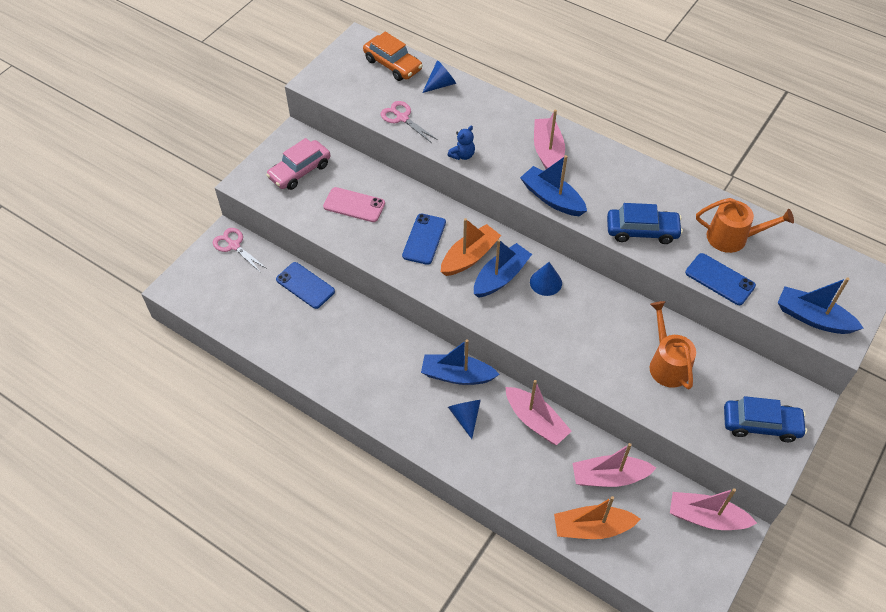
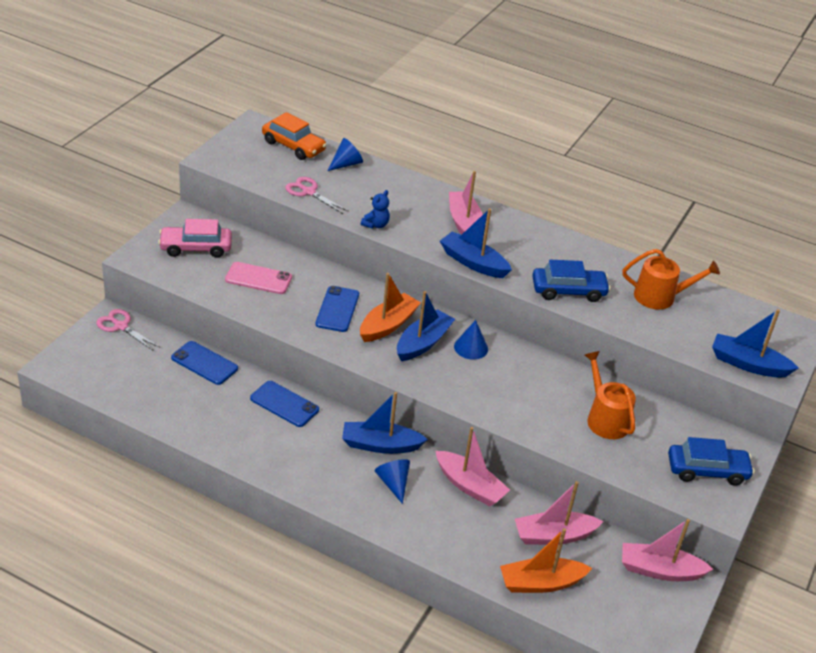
camera: 10 degrees left, 15 degrees down
(299, 171) = (196, 248): pink car -> pink car turned 45 degrees clockwise
(719, 279) = (651, 332): blue phone -> blue phone (284, 404)

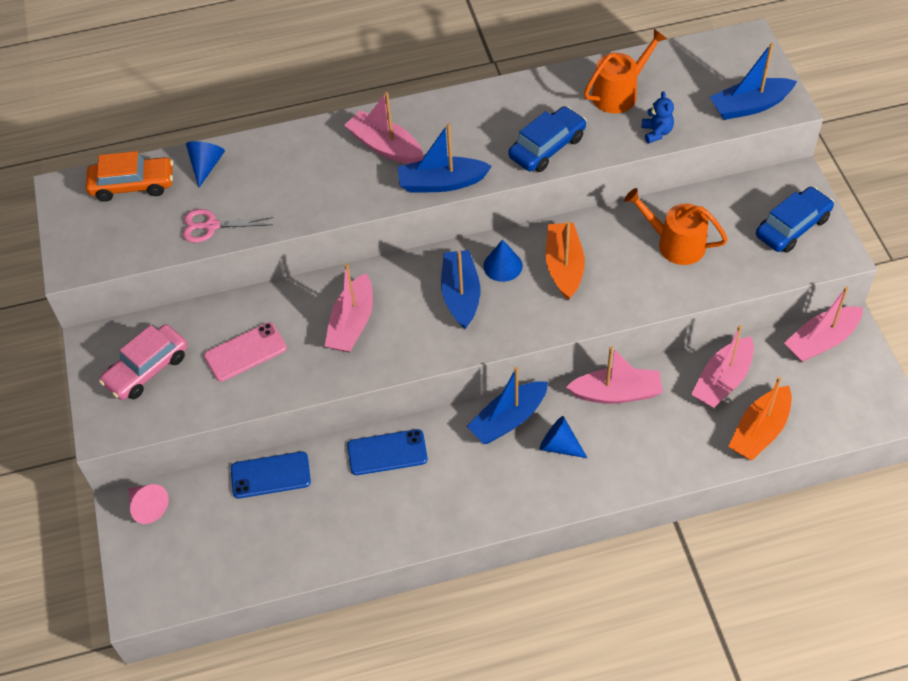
camera: 35 degrees left, 15 degrees up
(121, 326) = (147, 507): pink scissors -> pink cone
(337, 309) = (352, 323): blue phone -> pink boat
(375, 225) = (314, 212): blue teddy bear -> blue teddy bear (656, 132)
(388, 325) = (412, 302): orange boat -> orange boat (564, 267)

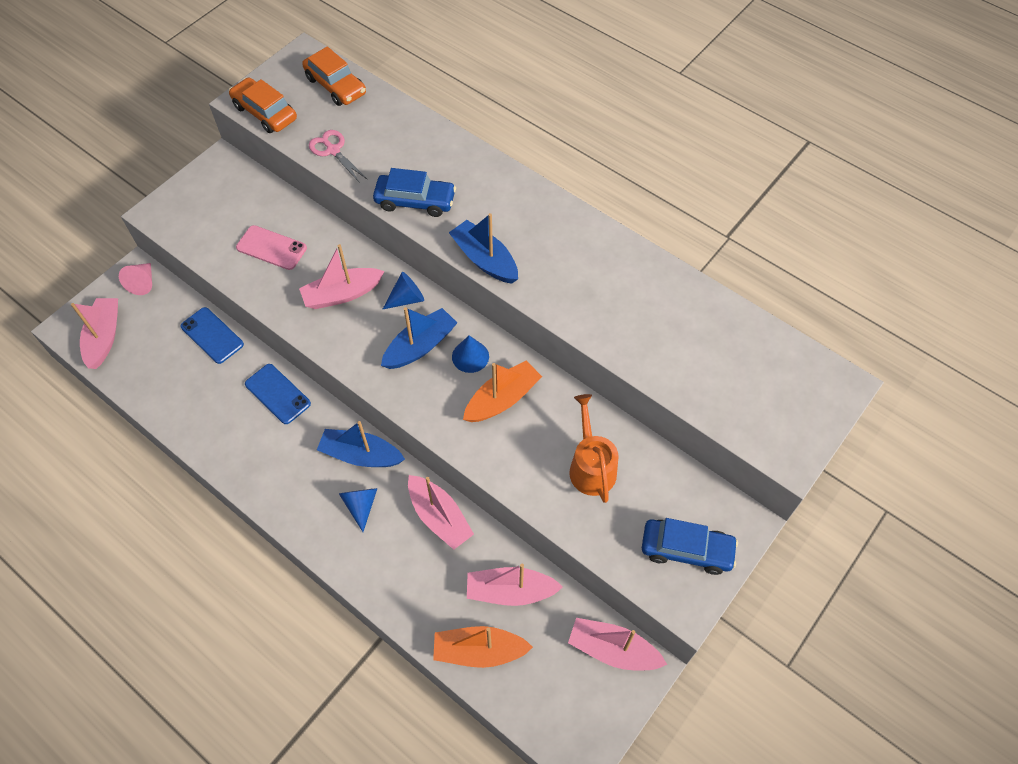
camera: 50 degrees right, 5 degrees up
(108, 255) = (265, 112): none -> orange car
(147, 369) = (219, 203): pink car -> none
(206, 166) = (385, 113): blue cone -> blue cone (407, 299)
(385, 146) = (491, 203): pink boat -> pink boat (104, 337)
(547, 147) = (581, 307): blue car -> blue car (415, 201)
(619, 93) = (686, 323): orange watering can -> none
(656, 132) = (666, 375): blue teddy bear -> none
(749, 106) = (762, 430): blue boat -> none

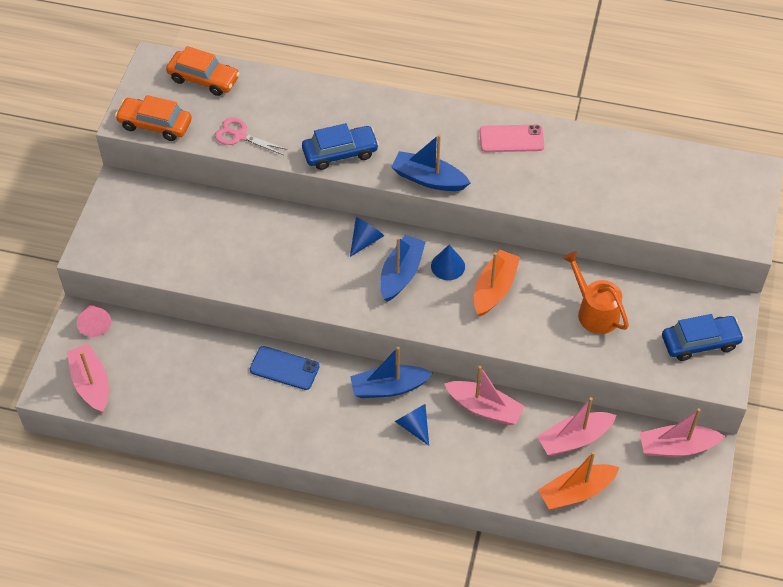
camera: 25 degrees left, 5 degrees down
(212, 335) = (192, 343): blue phone -> none
(271, 248) = (218, 243): pink phone -> pink phone (511, 139)
(342, 294) = (307, 257): pink boat -> none

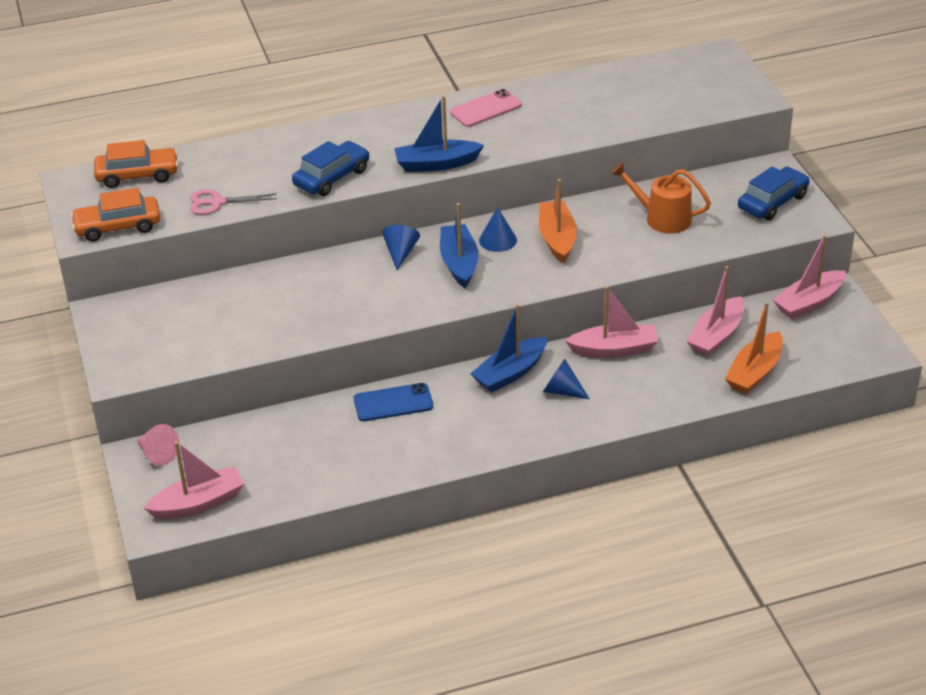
camera: 30 degrees left, 15 degrees down
(91, 384) = (198, 503): pink boat -> pink boat turned 120 degrees clockwise

